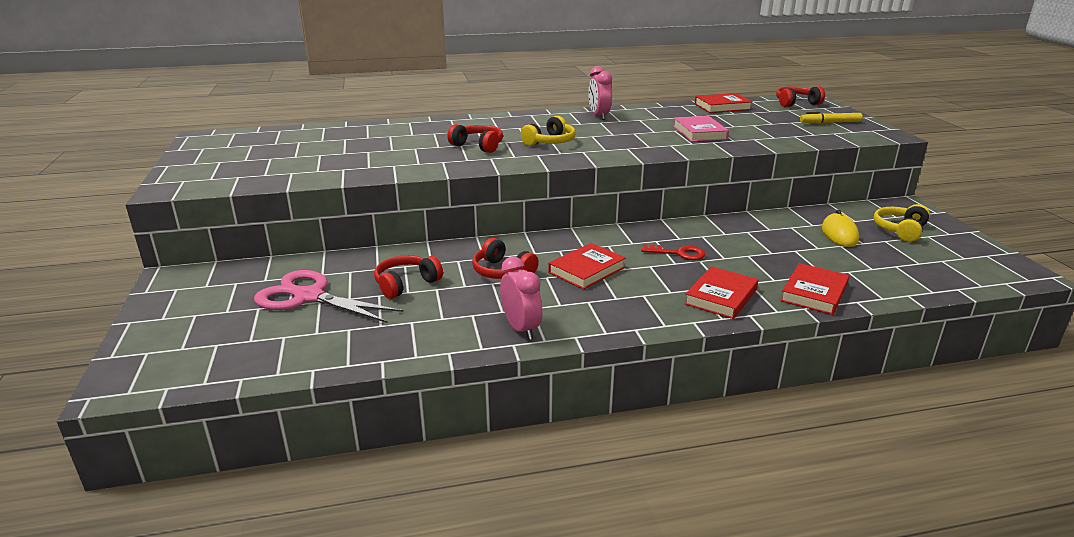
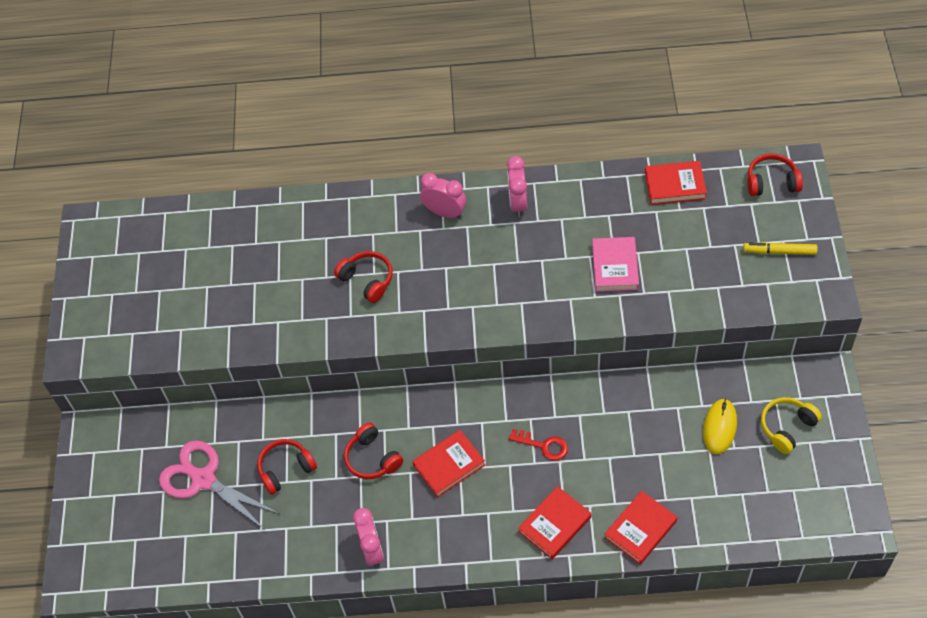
camera: 15 degrees right, 30 degrees up
(538, 121) = (445, 212): none -> pink clock
(550, 142) = (444, 277): yellow headphones -> none

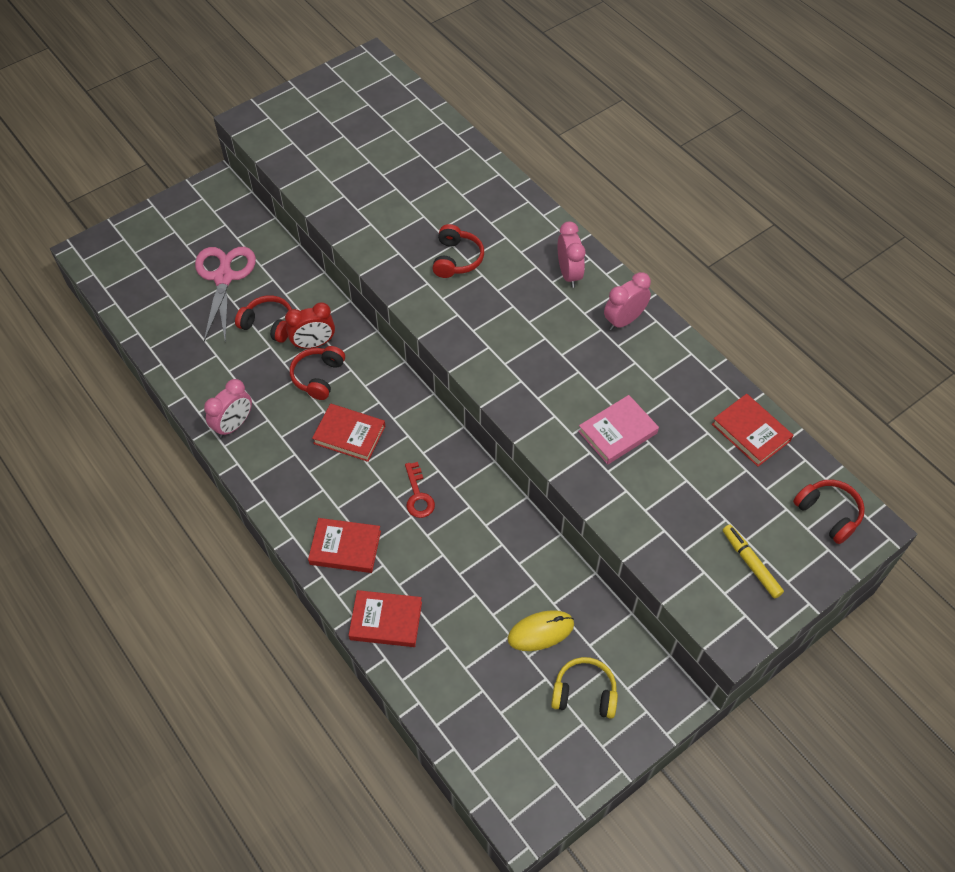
camera: 50 degrees right, 0 degrees up
(335, 444) = (313, 344): none -> red clock

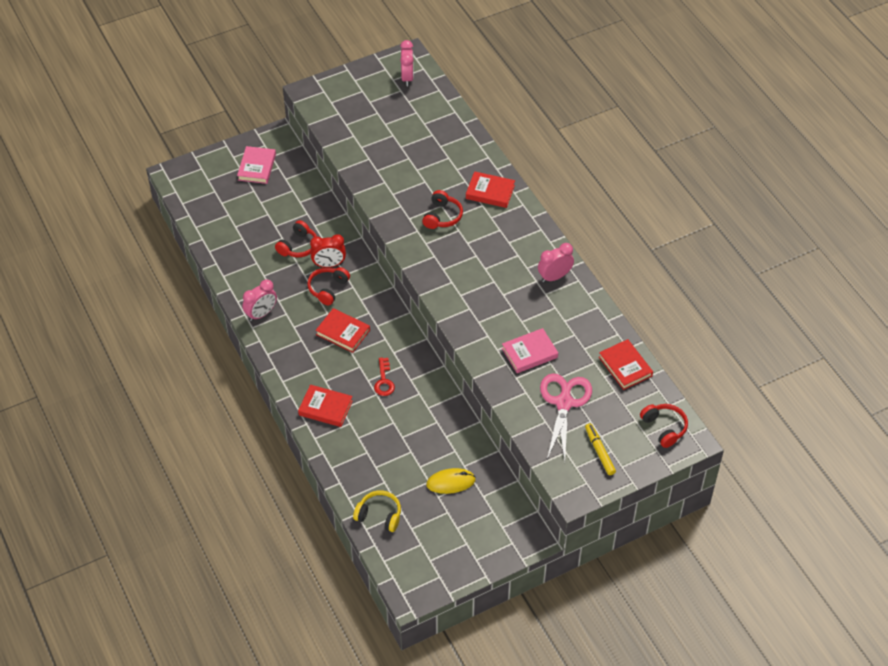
camera: 10 degrees right, 5 degrees down
(197, 228) = (257, 167): none -> pink book
(224, 277) = (271, 207): pink scissors -> pink scissors (564, 402)
(268, 324) = (298, 246): red headphones -> red headphones turned 90 degrees clockwise
(386, 621) = (344, 459): red book -> red book (490, 192)
(569, 274) = (522, 238): pink clock -> pink clock (407, 77)
(584, 693) = (471, 525): yellow headphones -> yellow headphones (379, 515)

